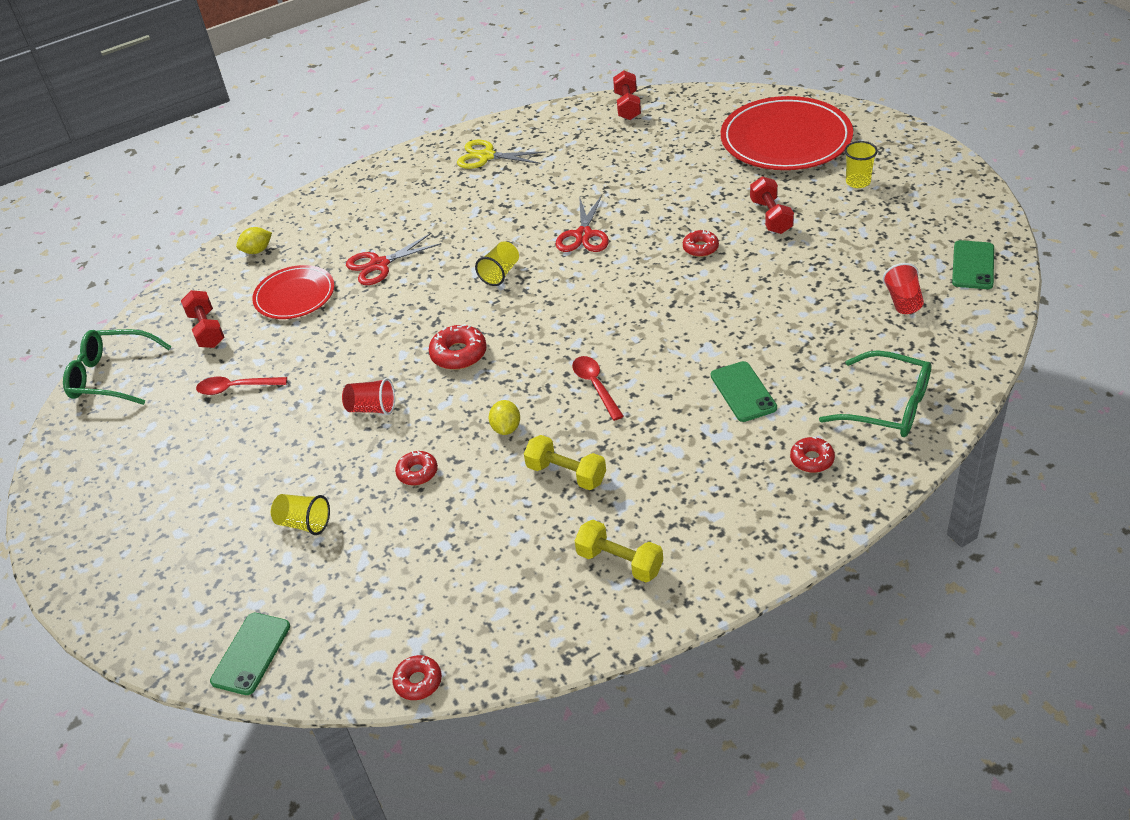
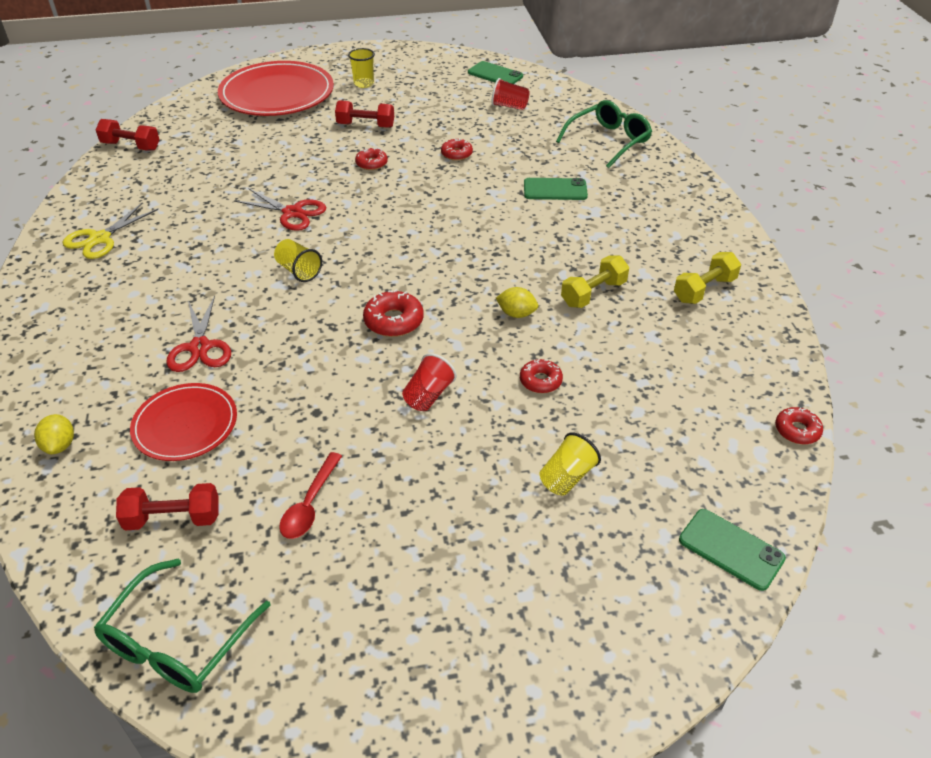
camera: 75 degrees left, 0 degrees up
(595, 386) = (498, 254): red spoon -> none
(812, 459) = (642, 182): red donut -> red donut (456, 154)

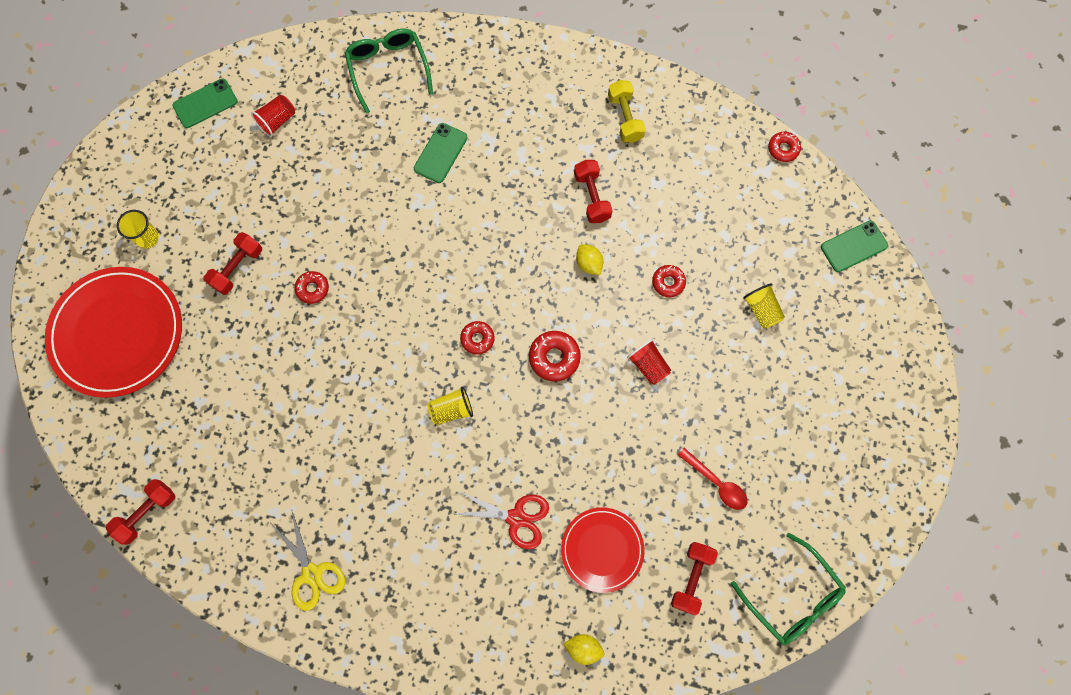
camera: 65 degrees left, 30 degrees up
(292, 213) = (360, 388): red scissors -> none
(456, 154) = (338, 207): red donut -> red donut (477, 339)
(516, 314) = (589, 264): yellow lemon -> yellow lemon turned 75 degrees counterclockwise
(593, 293) = (592, 197): yellow dumbbell -> red dumbbell

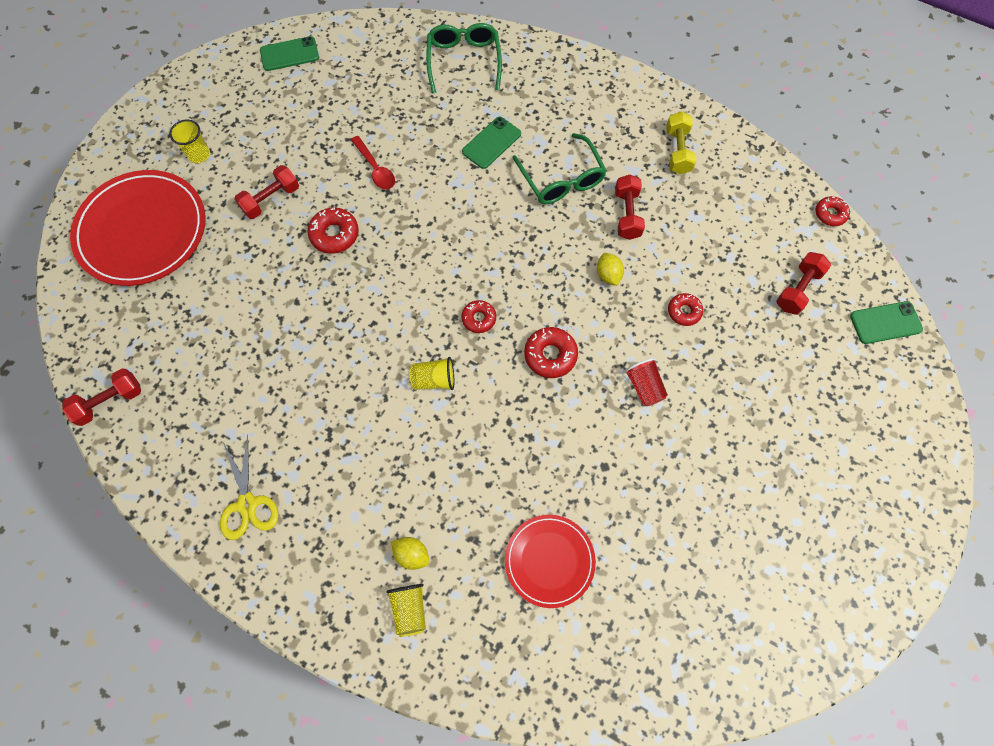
camera: 15 degrees right, 5 degrees down
(277, 121) = (349, 82): red cup -> none
(312, 289) = (334, 234): red donut -> red donut, size x1.50
(516, 518) = (469, 504): red scissors -> none
(583, 648) = (502, 661): yellow lemon -> yellow lemon (412, 554)
(691, 578) = (637, 618): red dumbbell -> red dumbbell (797, 289)
(716, 483) = (688, 524): red spoon -> red spoon (375, 169)
(761, 310) = (775, 361): yellow cup -> yellow cup (410, 609)
(792, 597) = (744, 669): green glasses -> green glasses (561, 179)

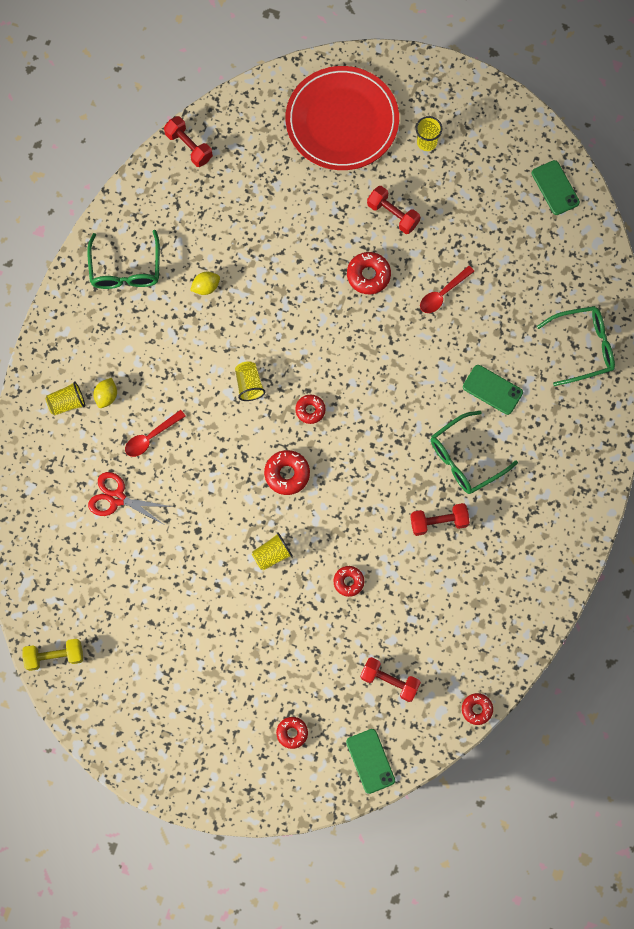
camera: 80 degrees right, 5 degrees up
(247, 504) = (125, 269): yellow scissors -> green glasses
(477, 505) = (151, 437): none -> red spoon
(549, 561) = (117, 498): red plate -> red scissors
(608, 275) = (372, 512): yellow lemon -> yellow lemon (206, 287)
(644, 387) = (272, 555): red cup -> yellow cup
(677, 151) = (519, 561): yellow dumbbell -> yellow dumbbell (54, 656)
(854, 398) = (292, 733): none -> red donut

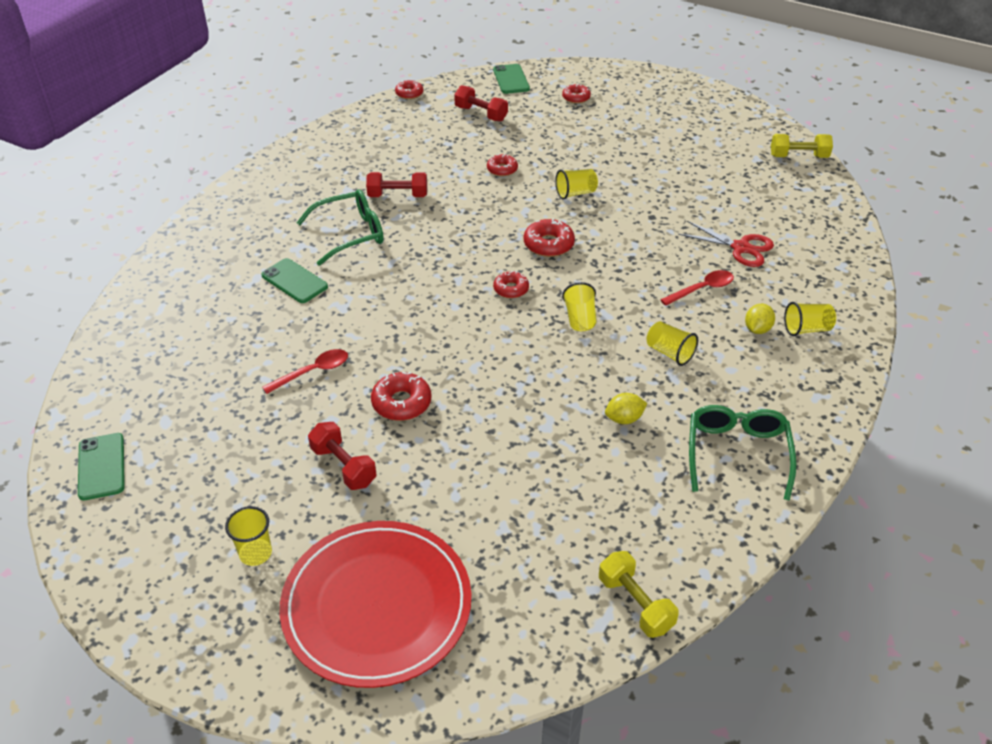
camera: 170 degrees left, 30 degrees down
(175, 358) = (669, 353): none -> yellow cup
(189, 146) = (635, 604): red dumbbell -> yellow dumbbell
(583, 347) = (170, 303): green glasses -> none

